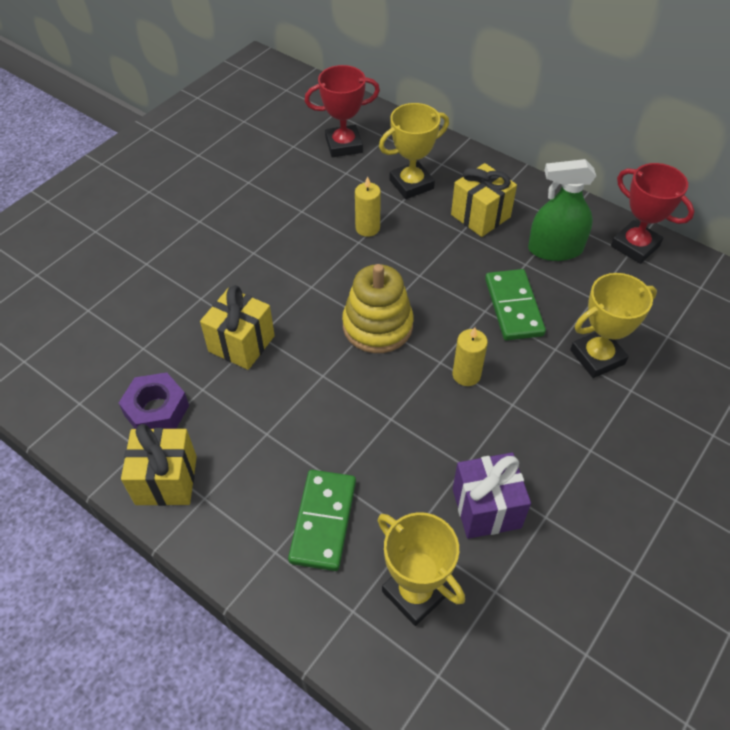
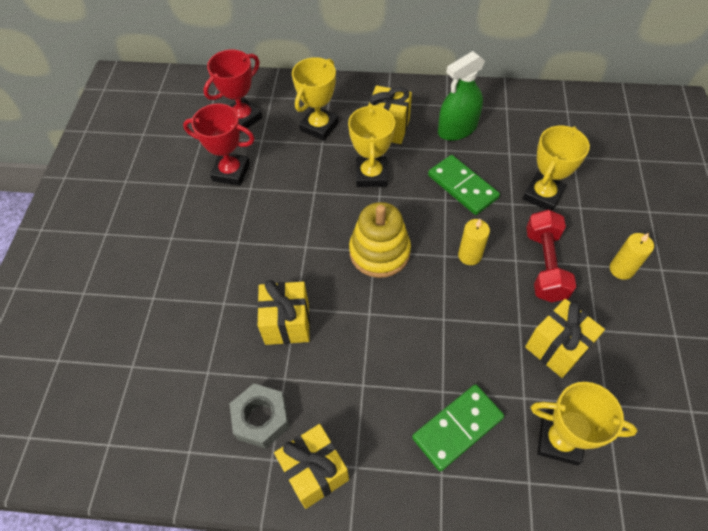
camera: 30 degrees left, 5 degrees up
(156, 410) = (261, 419): purple nut -> grey nut
(323, 521) = (457, 428): green domino -> green domino turned 75 degrees clockwise
(367, 228) = (313, 177): yellow candle -> yellow candle (621, 269)
(427, 252) = (371, 175): none -> yellow trophy
(486, 508) = (557, 347): purple gift -> yellow gift
(540, 425) = (544, 265): none -> red dumbbell
(635, 246) = (506, 101): red trophy -> red trophy (231, 172)

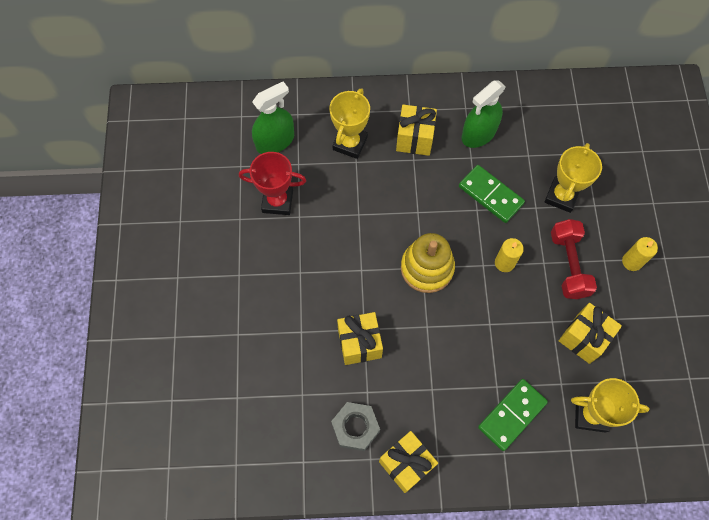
camera: 10 degrees left, 10 degrees up
(243, 118) = (275, 141): red trophy -> green spray bottle
(371, 175) = (407, 191): yellow trophy -> none

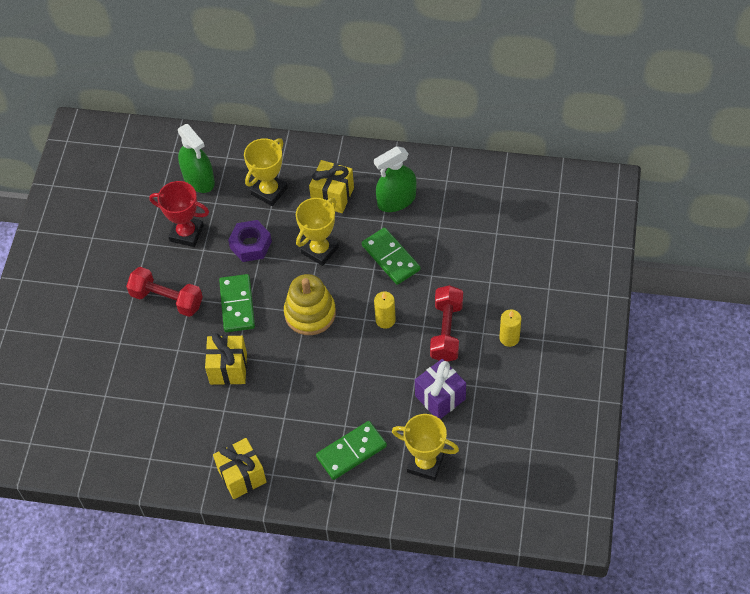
camera: 15 degrees right, 10 degrees down
(275, 141) = (199, 179): green spray bottle -> green spray bottle turned 75 degrees clockwise
(275, 277) = (167, 299): none -> red dumbbell
(346, 203) = (250, 245): none -> purple nut
(350, 271) = (237, 305): none -> green domino
(355, 428) = (204, 438): grey nut -> none
(561, 196) = (459, 269): yellow trophy -> yellow trophy (320, 250)
(583, 338) = (440, 397): yellow gift -> purple gift

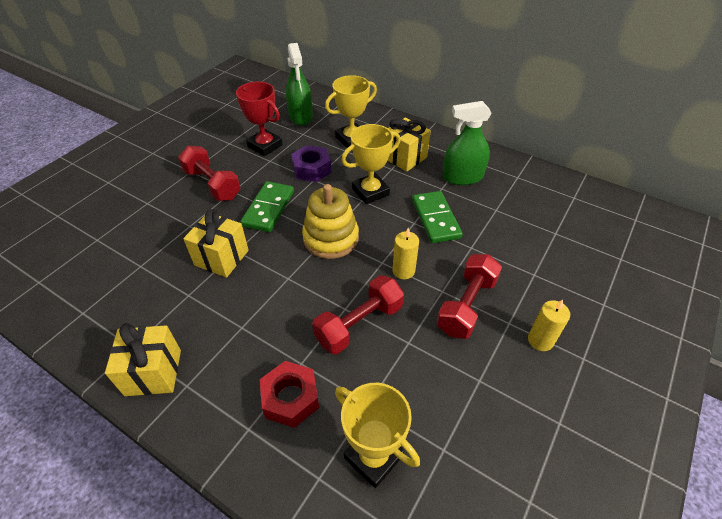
camera: 20 degrees right, 10 degrees down
(351, 452) = (290, 398): green domino -> red nut
(372, 379) = (359, 324): none -> red dumbbell
(440, 397) = (429, 377): purple gift -> none

